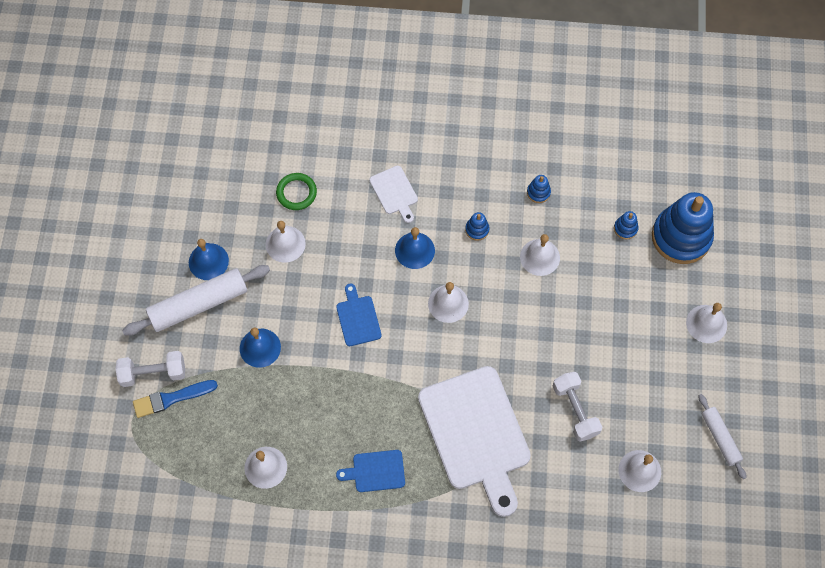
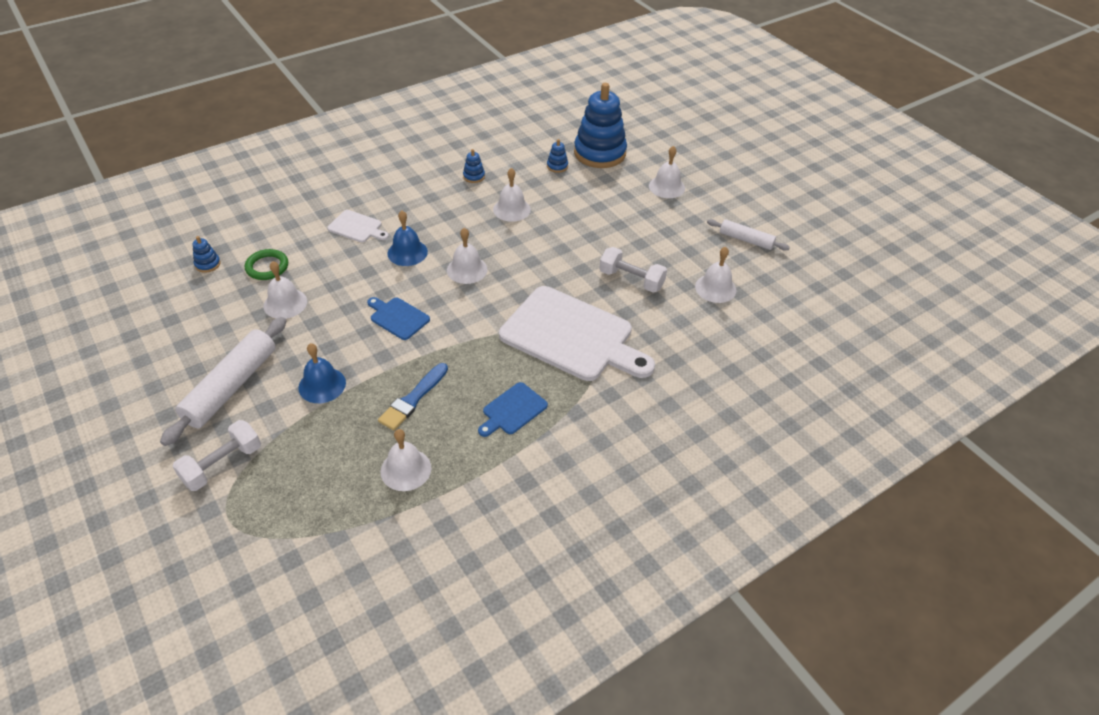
camera: 40 degrees left, 20 degrees down
(171, 398) = (259, 473): blue brush -> blue brush (413, 399)
(208, 261) = (216, 352): blue bell -> none
(477, 229) = (447, 217): blue stacking toy -> blue stacking toy (208, 264)

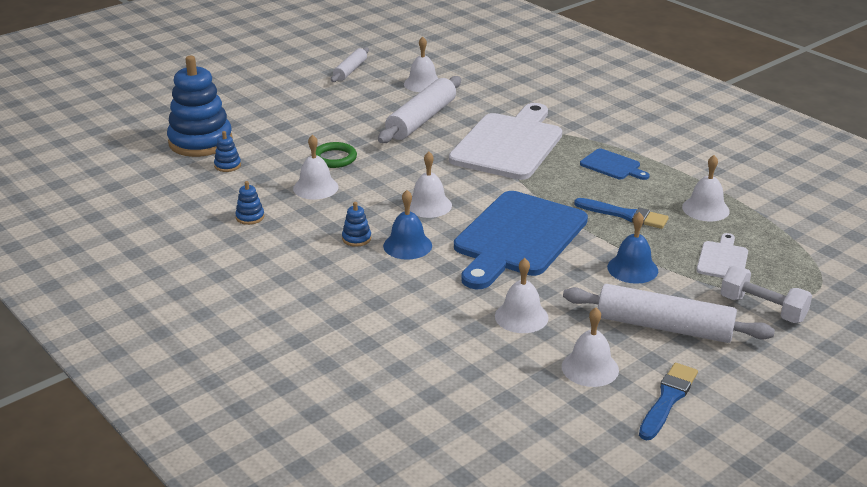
camera: 95 degrees left, 15 degrees down
(146, 367) = (668, 399): none -> blue brush
(208, 264) = (467, 398): blue stacking toy -> blue stacking toy (356, 238)
(267, 267) = (459, 344): green ring -> green ring (334, 158)
(357, 227) = (366, 288): white cutting board -> white cutting board (722, 259)
(398, 317) = (517, 237): blue cutting board -> blue cutting board, size x2.23
(631, 280) = (421, 120): white dumbbell -> white rolling pin
(666, 187) = (266, 105): white bell -> white bell (590, 368)

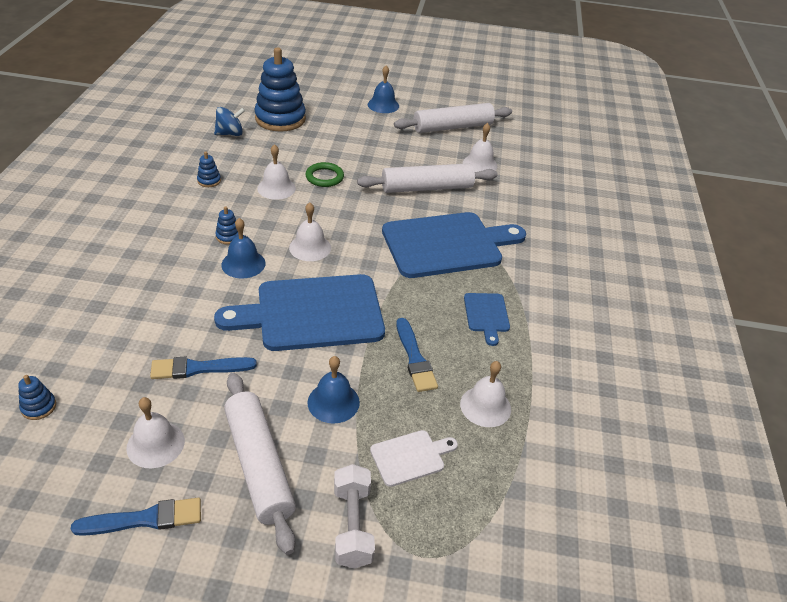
camera: 45 degrees right, 10 degrees up
(183, 177) = (230, 134): none -> blue spinning top
(227, 165) = (263, 142): blue stacking toy -> blue stacking toy (39, 407)
(262, 85) = (383, 105): none -> blue bell
(350, 70) = (453, 127): white rolling pin -> white rolling pin, size x1.75
(509, 144) = (447, 244): white cutting board -> blue cutting board
(521, 316) = (198, 368): white bell -> blue brush

